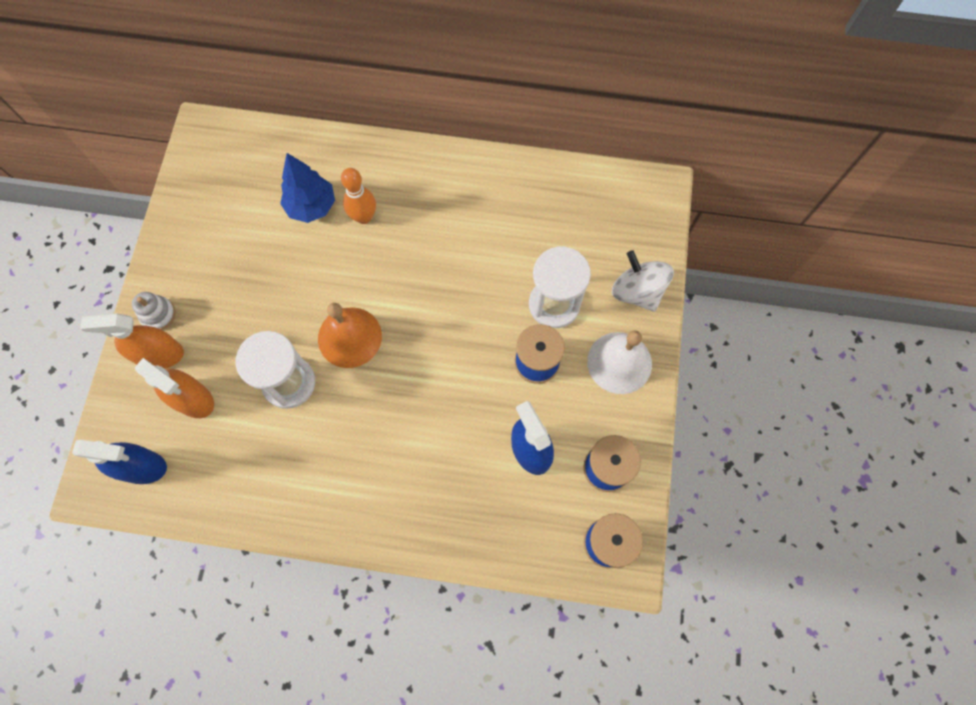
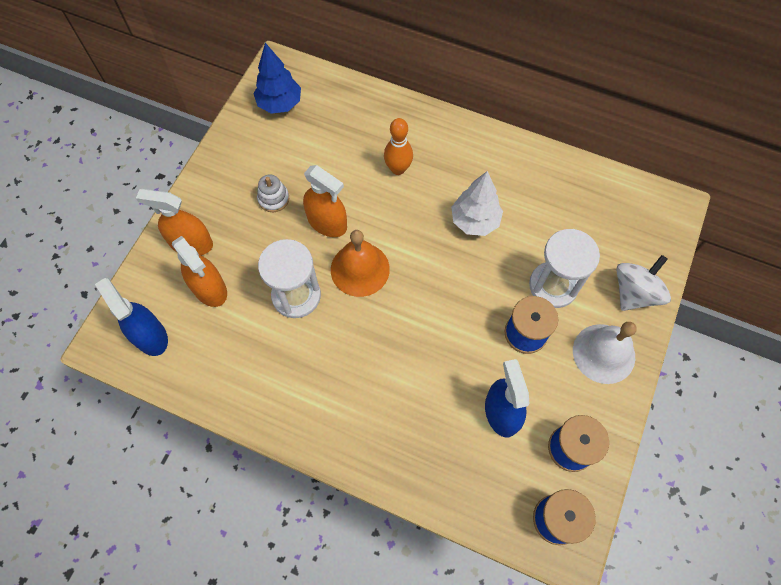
camera: 15 degrees right, 5 degrees down
(142, 467) = (150, 336): blue spray bottle -> blue spray bottle turned 150 degrees counterclockwise
(158, 314) = (199, 209): white stacking toy -> white stacking toy (273, 199)
(302, 295) = (327, 222): none -> orange spray bottle
(311, 206) = (354, 149): blue tree -> blue tree (280, 104)
(458, 255) = (475, 221): none -> white tree
(637, 291) = (634, 293): white spinning top -> white spinning top turned 60 degrees clockwise

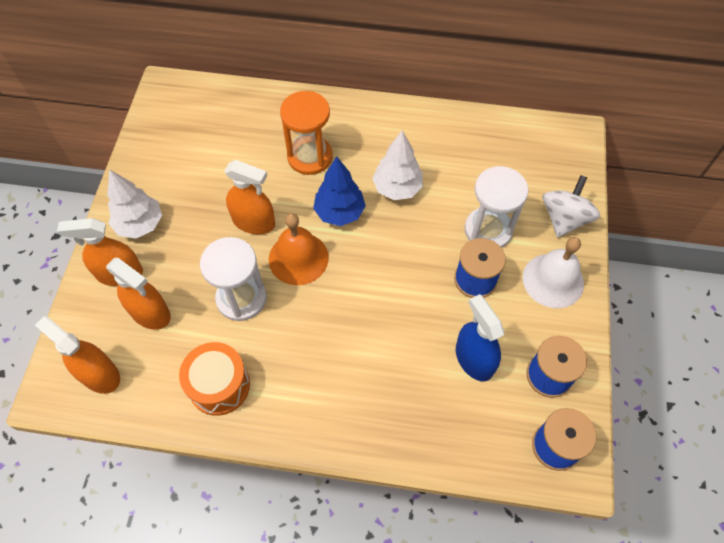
camera: 15 degrees left, 5 degrees down
(150, 336) = (99, 374): blue spray bottle -> orange spray bottle
(221, 200) = (140, 224): none -> white tree
(254, 375) = (219, 385): none -> orange drum
(273, 199) = (193, 211): white stacking toy -> none
(280, 104) = (176, 121): blue tree -> blue tree (339, 212)
(398, 169) = (310, 157): orange bowling pin -> orange hourglass

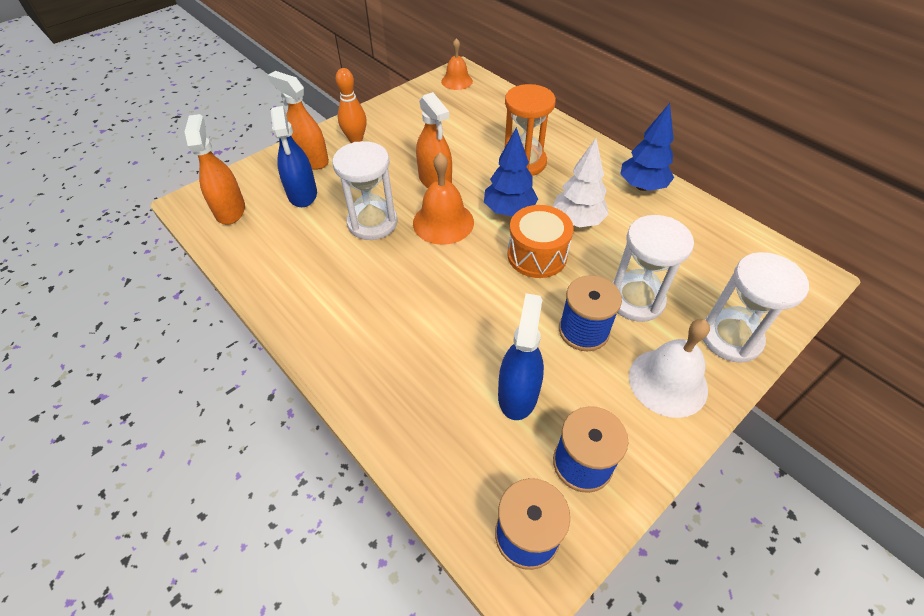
camera: 40 degrees right, 10 degrees down
(140, 224) = (356, 139): white tree -> orange bowling pin
(150, 313) = (302, 194): orange spray bottle -> blue spray bottle
(171, 100) = (457, 81): none -> orange bell
(219, 385) = (294, 268): orange drum -> orange drum (537, 255)
(417, 124) = (642, 186): none -> blue tree
(564, 219) = (731, 337): white spinning top -> white hourglass

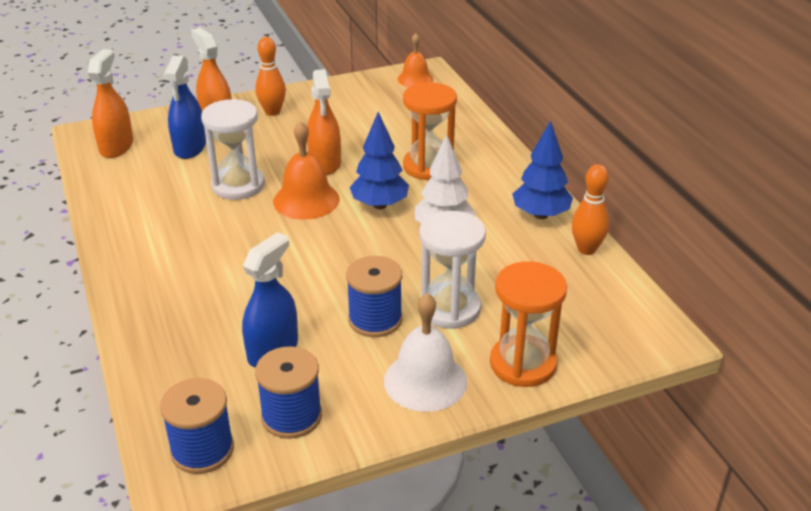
camera: 20 degrees right, 15 degrees down
(537, 255) = (378, 248): orange drum -> none
(698, 210) = (586, 249): none -> orange bowling pin
(731, 337) = (523, 364): white hourglass -> orange hourglass

